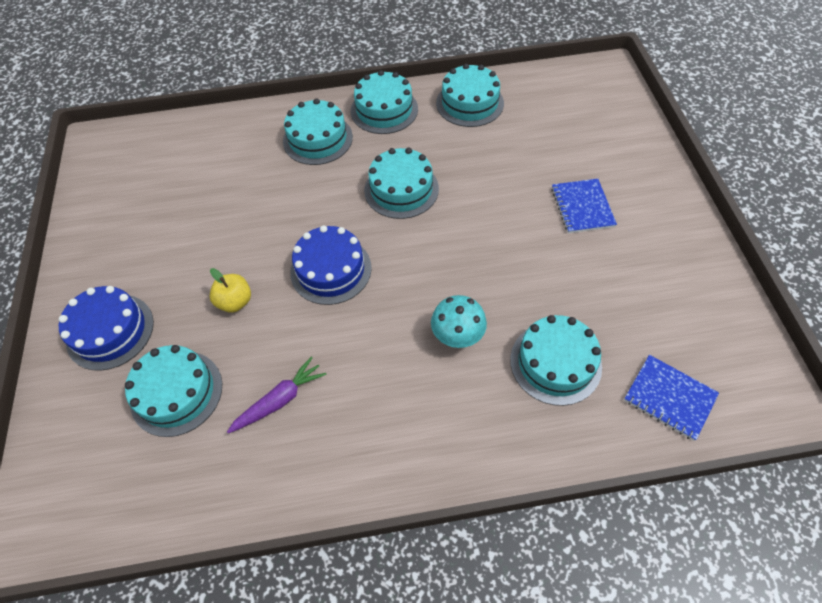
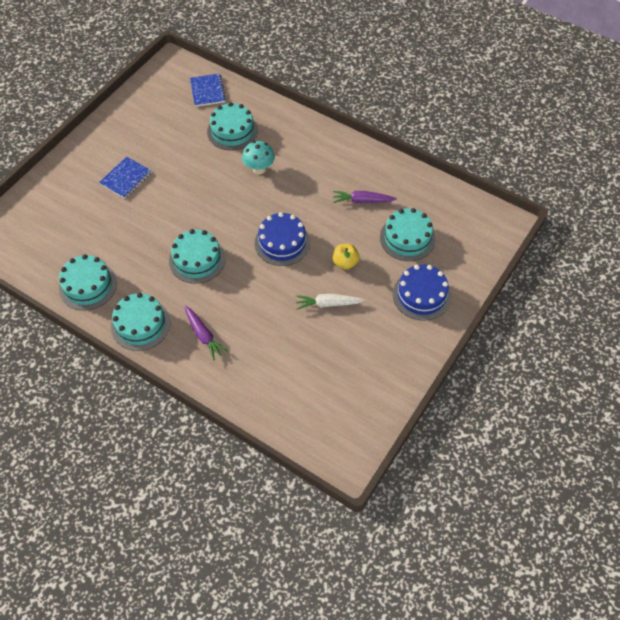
camera: 140 degrees left, 0 degrees up
(218, 245) = (328, 304): none -> white carrot
(317, 139) = (203, 335): turquoise cake -> purple carrot

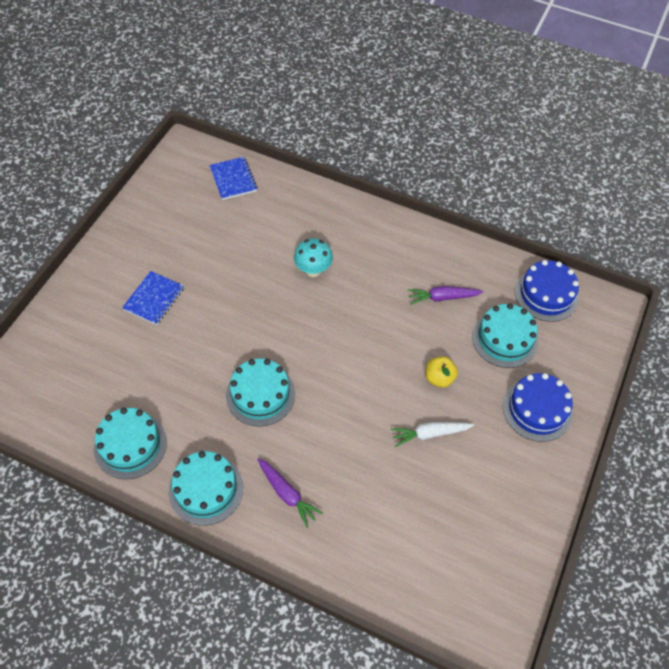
camera: 10 degrees left, 0 degrees up
(232, 131) = (272, 226): turquoise cake -> none
(282, 243) = (359, 361): blue cake -> blue cake (546, 294)

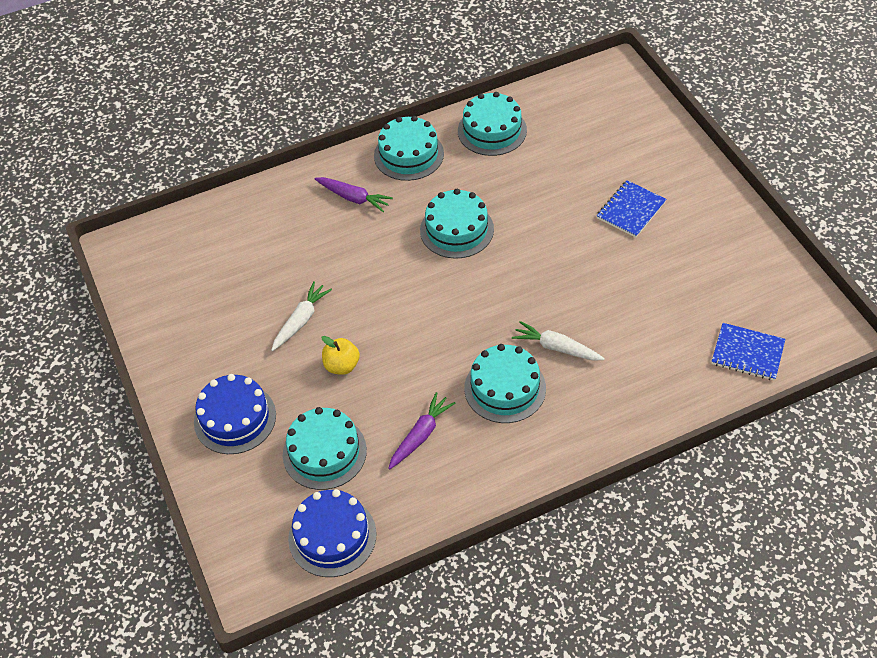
camera: 135 degrees right, 5 degrees down
(154, 299) = (630, 210): blue notebook -> blue notebook turned 60 degrees clockwise
(287, 494) = (353, 198): purple carrot -> purple carrot turned 150 degrees counterclockwise
(313, 270) = (556, 347): turquoise mushroom -> white carrot
(368, 277) = (505, 388): none -> turquoise cake

